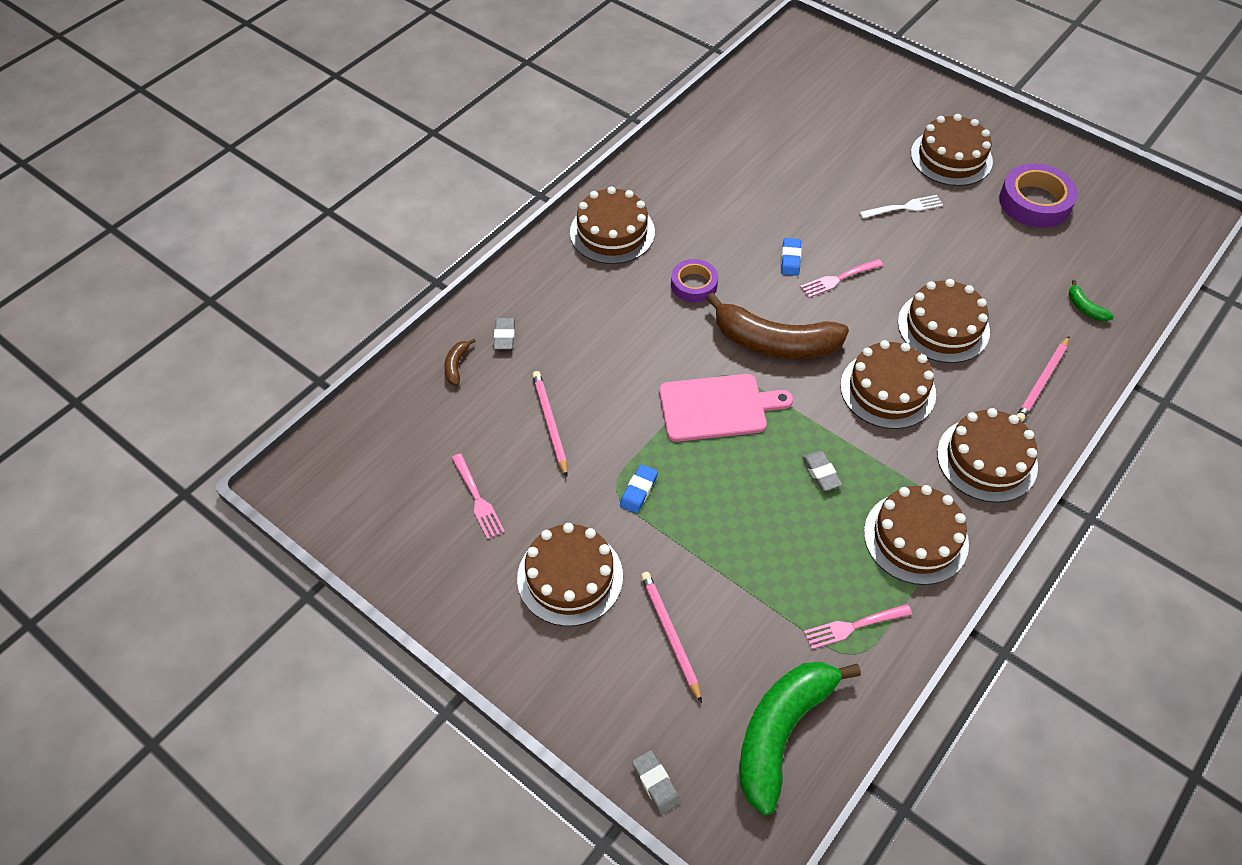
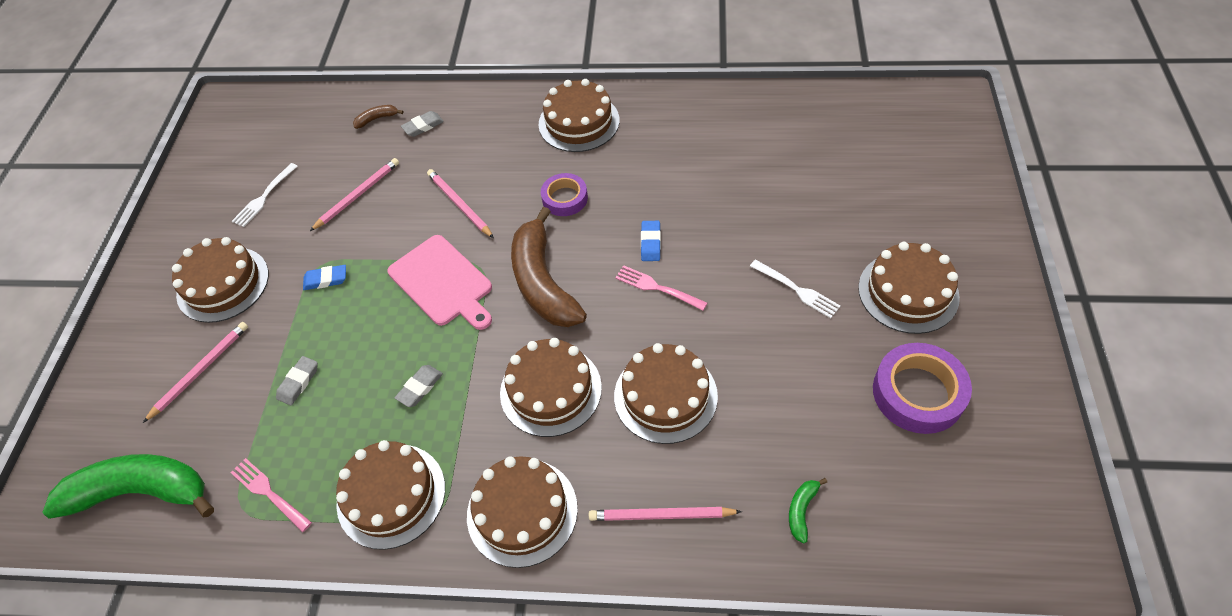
camera: 60 degrees right, 0 degrees up
(477, 499) = (264, 197): pink fork -> white fork
(634, 355) = (459, 205): none -> pink pencil
(656, 783) = (65, 432): grey eraser -> grey eraser (298, 382)
(790, 259) = (650, 243): blue eraser -> blue eraser turned 60 degrees counterclockwise

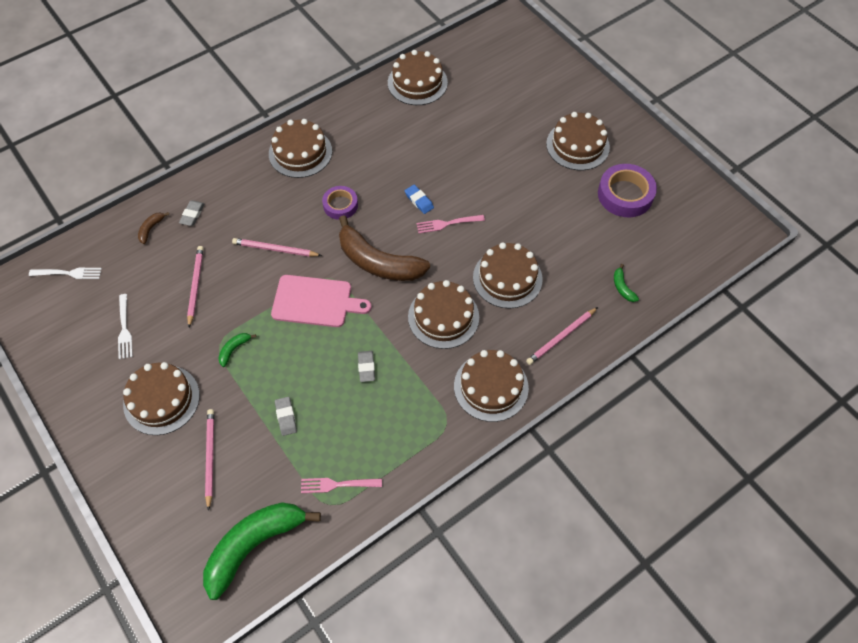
camera: 45 degrees left, 5 degrees up
(326, 279) = (234, 349): blue eraser -> green banana
(391, 495) = (411, 432): brown cake -> brown cake (417, 82)
(797, 290) = (522, 178): white fork -> white fork (68, 273)

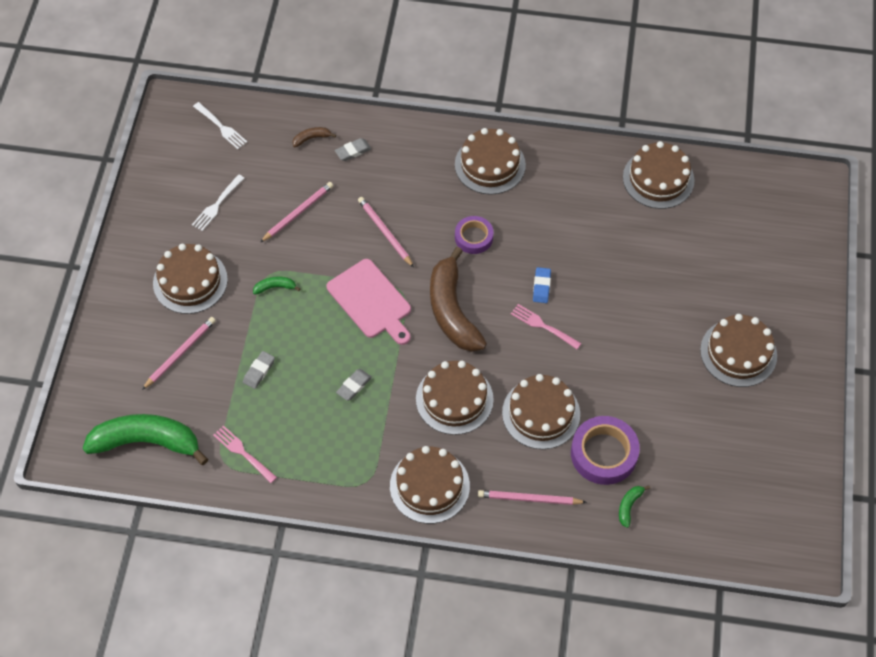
camera: 45 degrees right, 0 degrees up
(625, 195) = (728, 432): purple tape -> purple tape (604, 453)

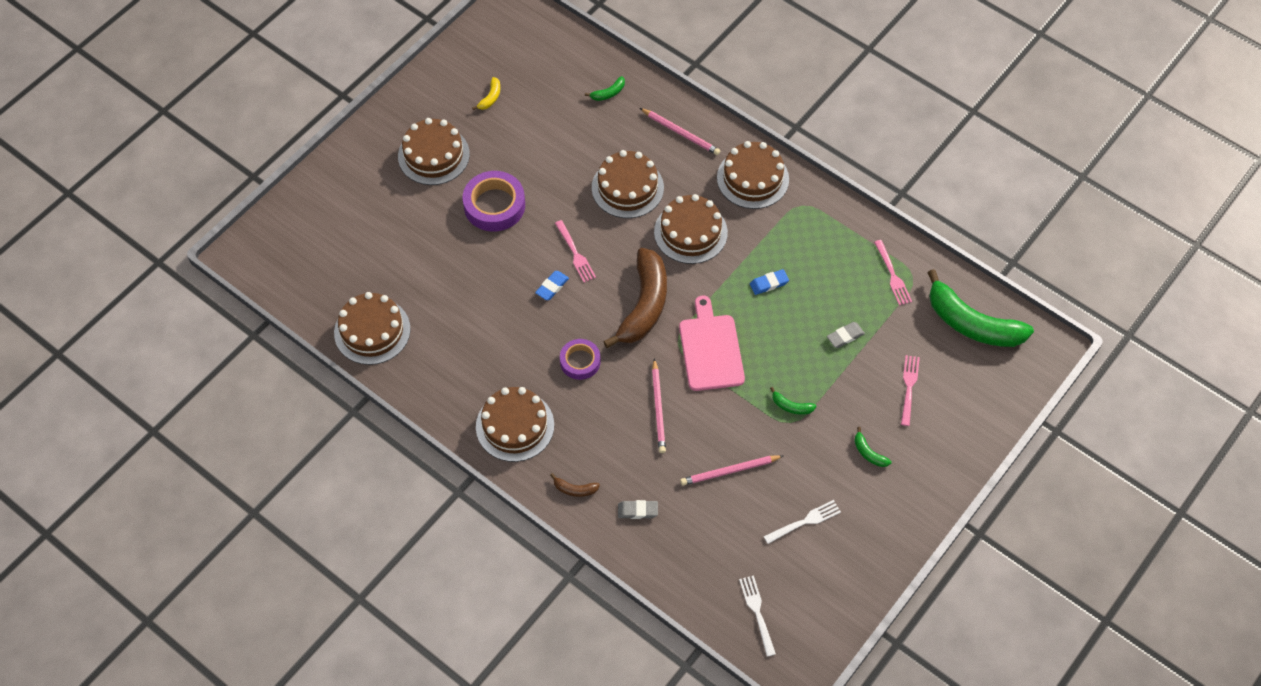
camera: 150 degrees left, 0 degrees up
(180, 353) = (909, 387): pink pencil -> pink fork
(190, 281) = (868, 453): brown cake -> green banana
(311, 138) = (671, 548): brown banana -> brown banana (574, 489)
(354, 386) = (769, 283): grey eraser -> blue eraser
(604, 453) = (600, 136): purple tape -> purple tape (494, 205)
(736, 439) = (490, 98): none -> yellow banana

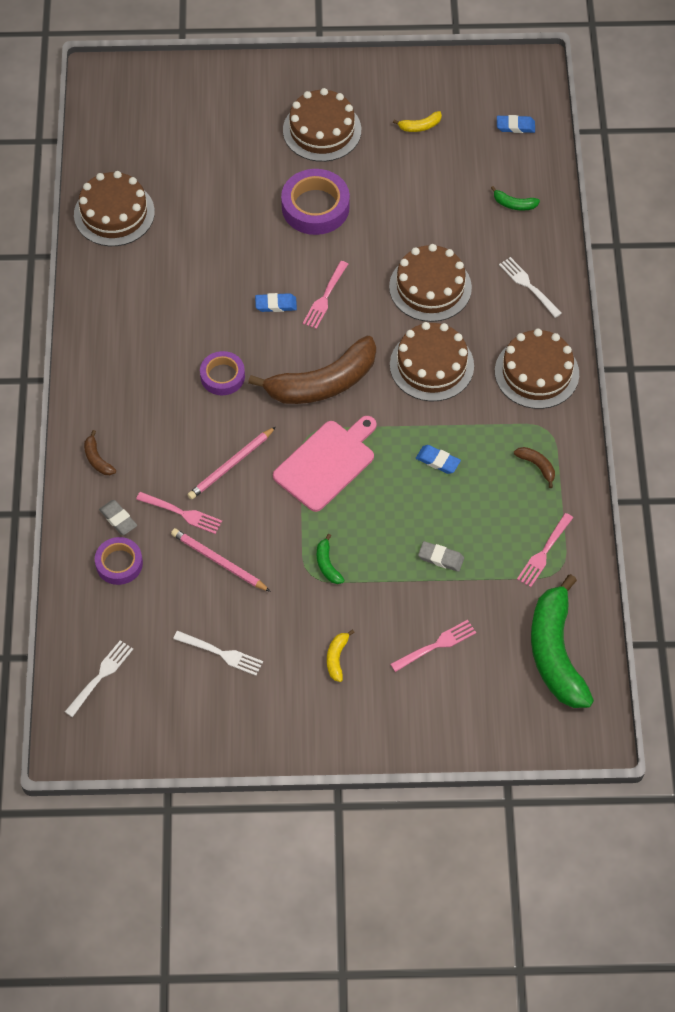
camera: 50 degrees right, 0 degrees up
(515, 426) = (118, 374): brown cake -> none
(547, 46) = (515, 126): none -> blue eraser
(670, 466) = (182, 513): none -> pink fork
(675, 536) = (119, 563): none -> purple tape
(681, 133) = (528, 286): pink pencil -> white fork
(824, 231) = (537, 466): none -> brown banana
(868, 453) = (337, 658): green banana -> yellow banana

